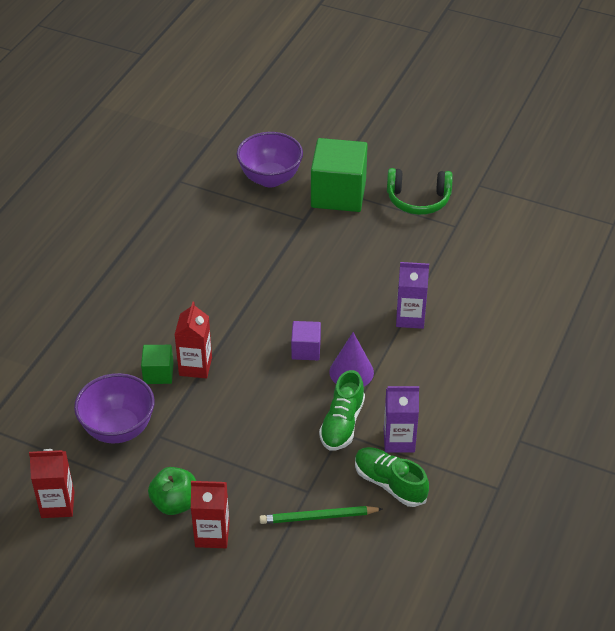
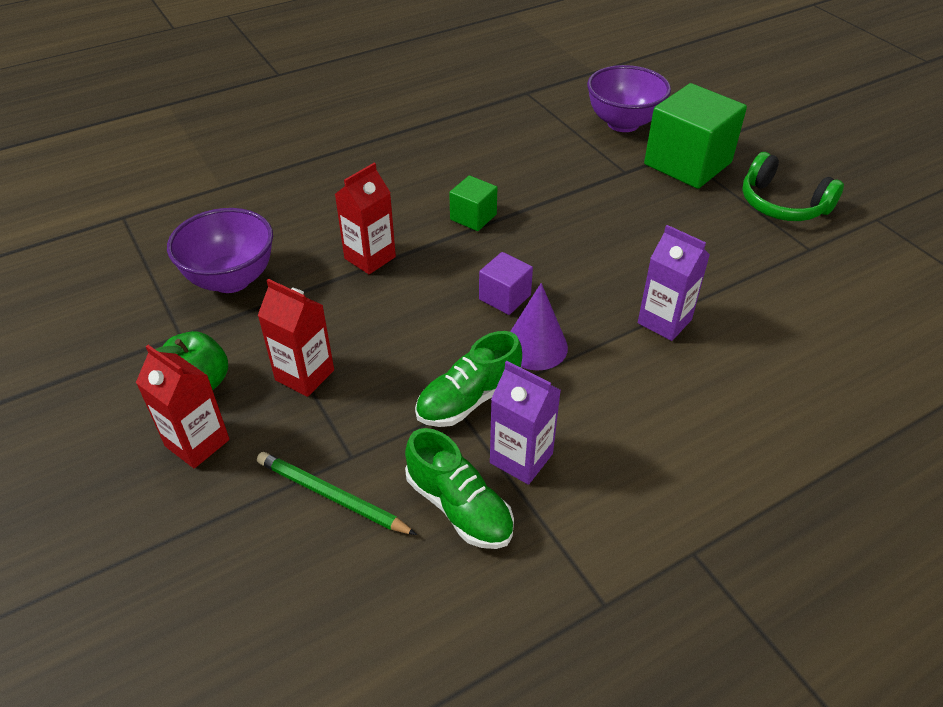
camera: 35 degrees right, 0 degrees up
(57, 504) = (95, 321): red carton -> red carton (304, 375)
(158, 373) = (327, 247): green cube -> green cube (473, 217)
(390, 484) = (459, 507): green shoe -> green shoe turned 150 degrees clockwise

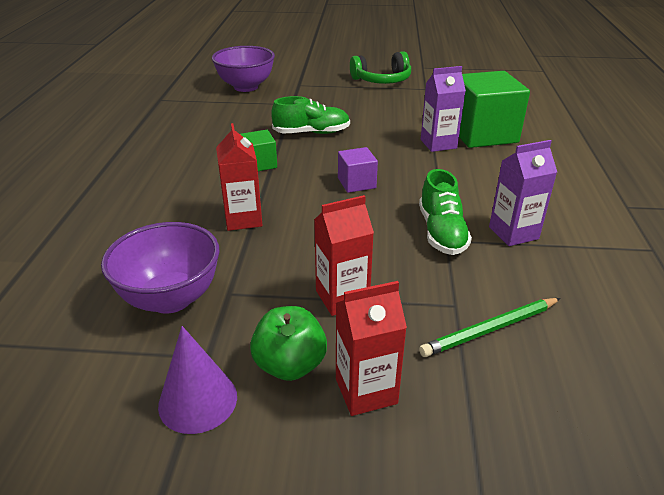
camera: 55 degrees left, 10 degrees down
(459, 507) = (540, 273): green shoe -> green shoe (311, 133)
(535, 346) = (416, 190): purple cone -> purple cone (198, 400)
(687, 163) = (312, 86): green cube -> green cube (482, 134)

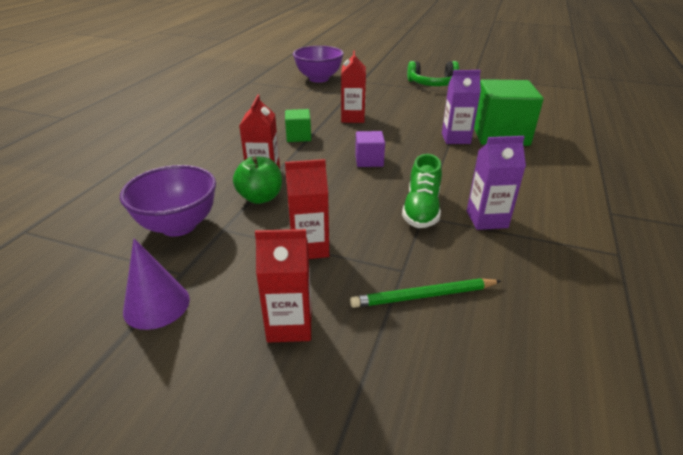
camera: 15 degrees right, 0 degrees up
(290, 365) = (240, 292): green apple -> green apple (260, 198)
(311, 133) = (352, 118): green shoe -> red carton

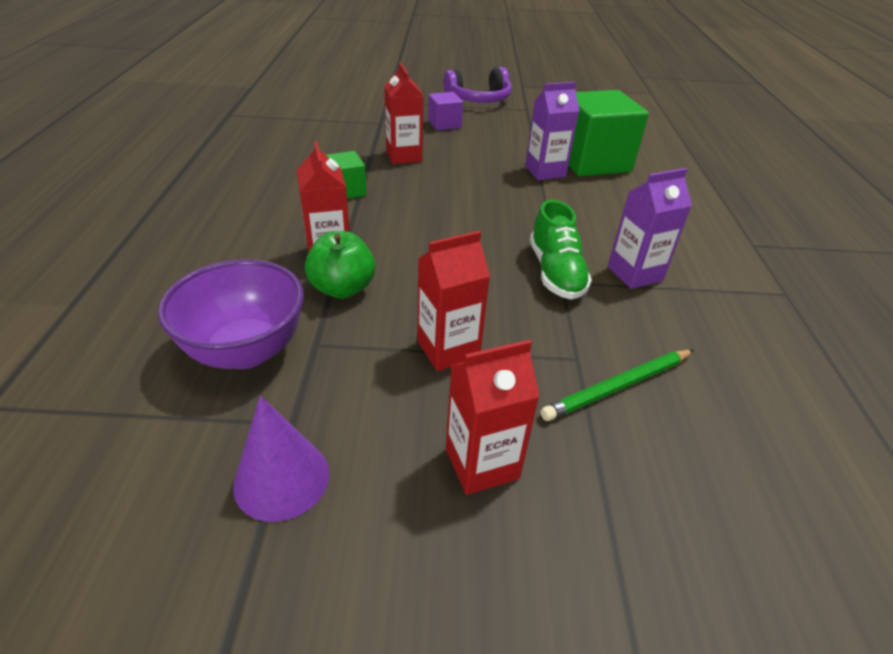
camera: 20 degrees left, 5 degrees up
(319, 79) = (327, 103): purple bowl -> none
(369, 160) = (457, 214): purple cube -> purple cube (444, 124)
(433, 84) = (479, 99): green headphones -> purple headphones

